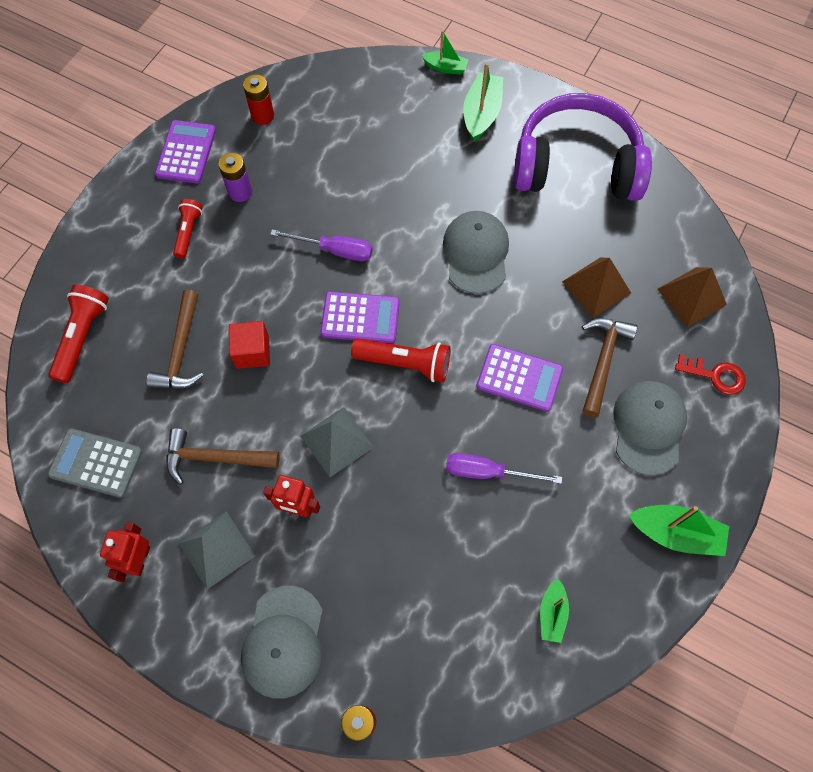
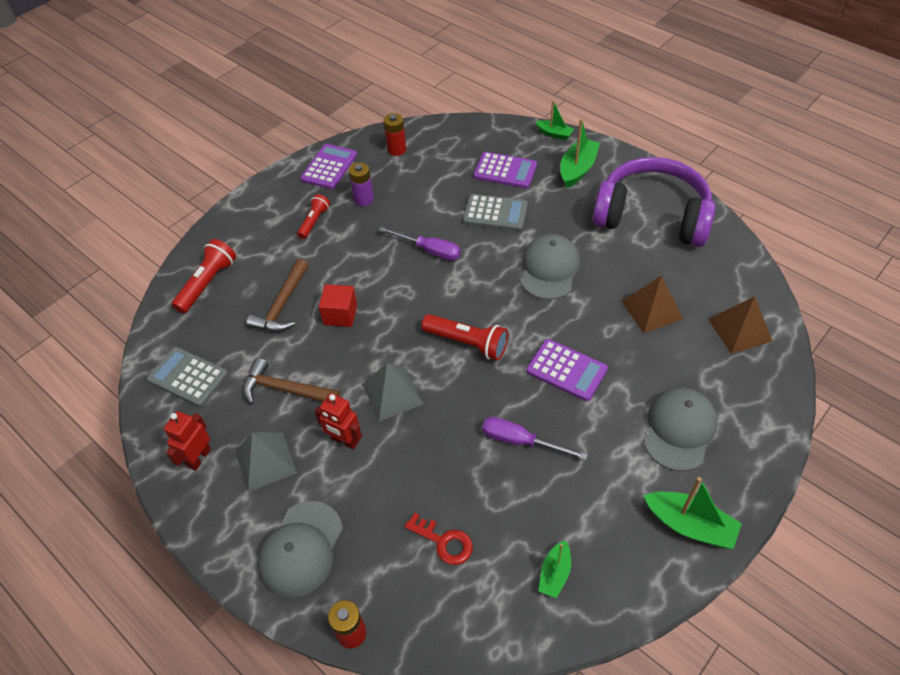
camera: 15 degrees right, 15 degrees down
(360, 318) = (437, 303): purple calculator -> purple calculator (505, 171)
(399, 188) = (495, 213): none -> grey calculator
(603, 361) = (646, 369): brown hammer -> none
(715, 375) = (752, 397): red key -> red key (444, 542)

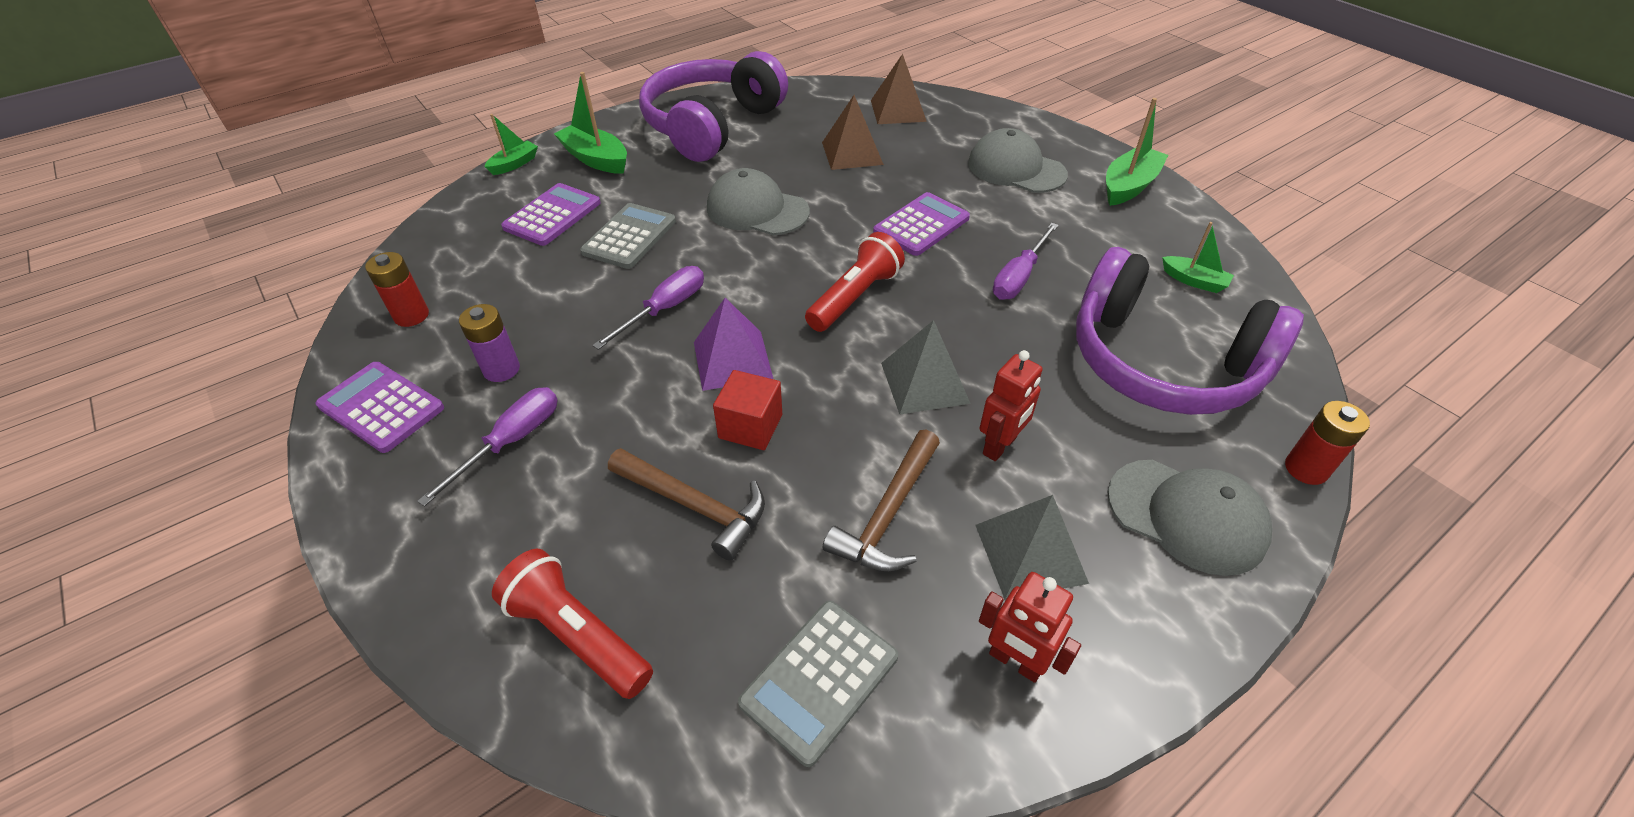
camera: 80 degrees left, 5 degrees down
(314, 221) = (511, 442): red flashlight -> purple screwdriver
(392, 293) = (732, 360): none -> purple pyramid
(444, 542) = (1162, 362): red key -> purple headphones

